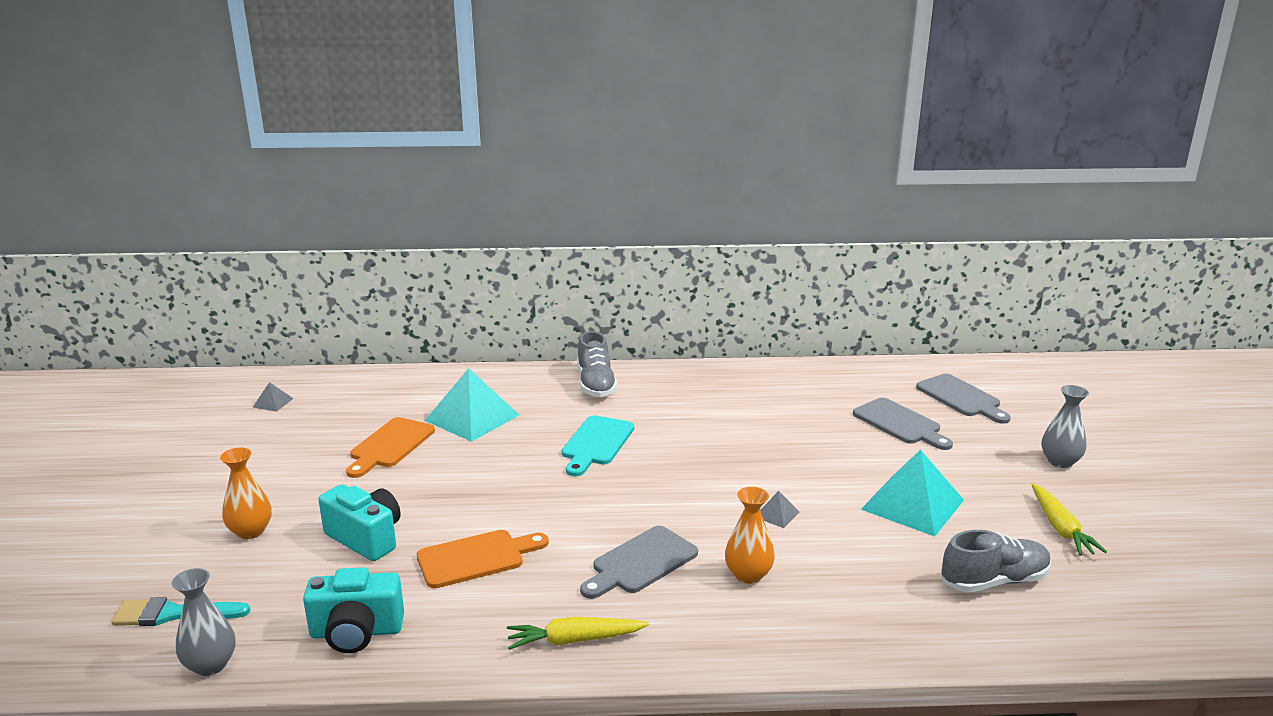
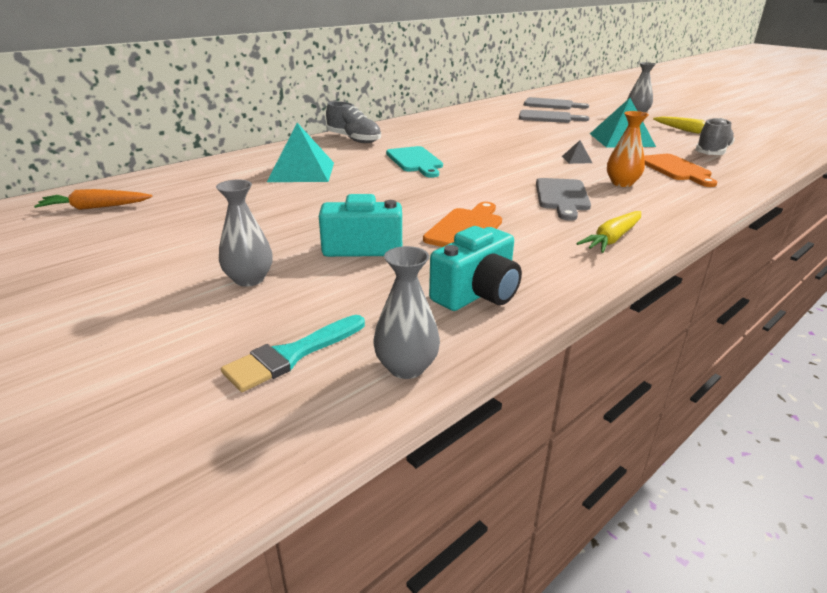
camera: 40 degrees left, 5 degrees up
(250, 531) = (249, 279): orange vase -> grey vase
(273, 402) = (96, 207): grey pyramid -> orange carrot
(390, 445) = (267, 200): orange cutting board -> orange cutting board (676, 169)

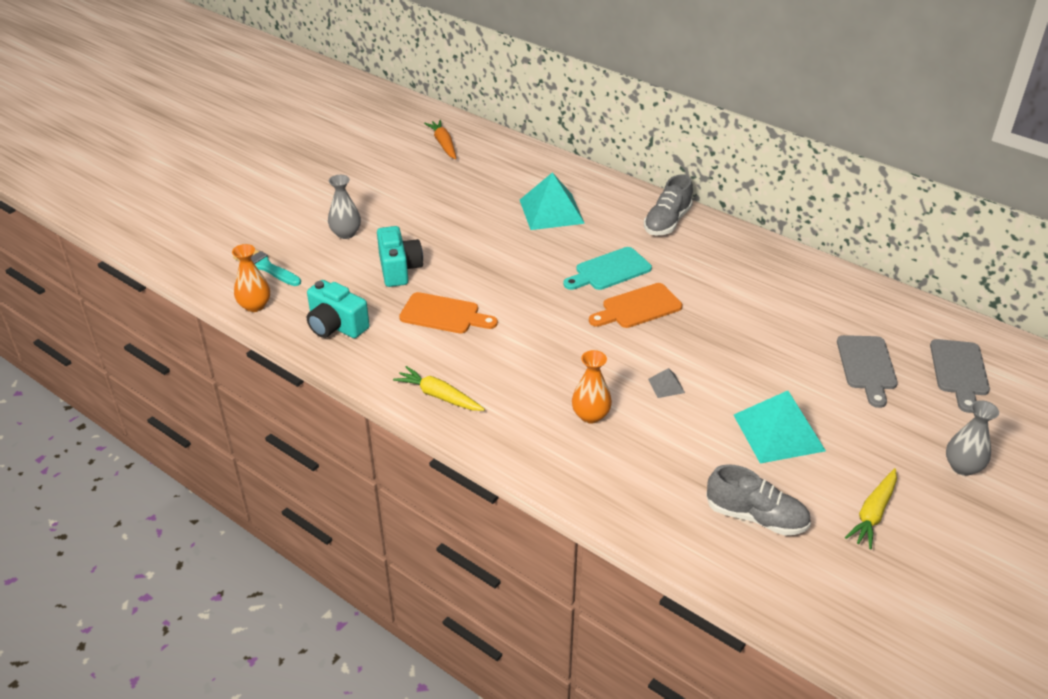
camera: 80 degrees right, 10 degrees up
(406, 367) = (255, 306): grey vase -> orange vase
(562, 197) = (534, 370): grey cutting board -> none
(676, 169) = (661, 467): orange cutting board -> orange cutting board (638, 307)

